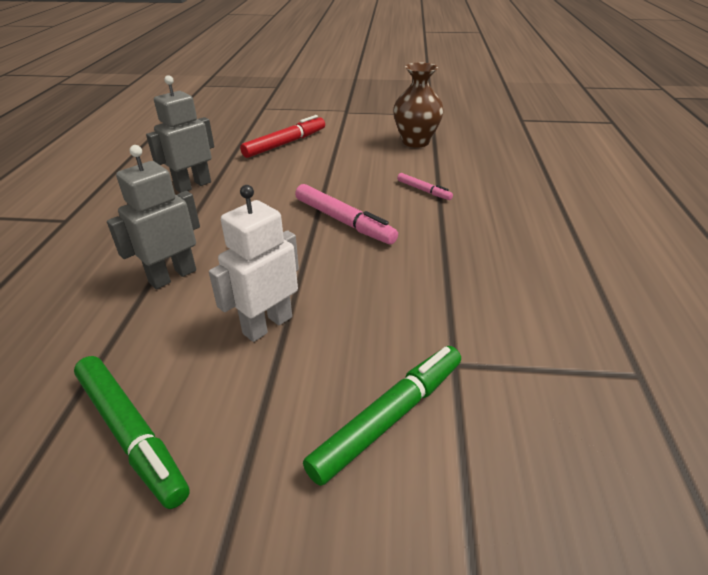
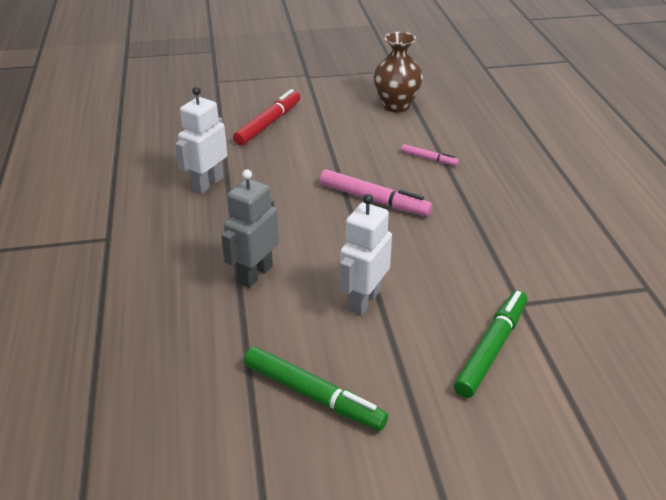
camera: 15 degrees left, 0 degrees up
(193, 185) = (207, 184): grey robot -> white robot

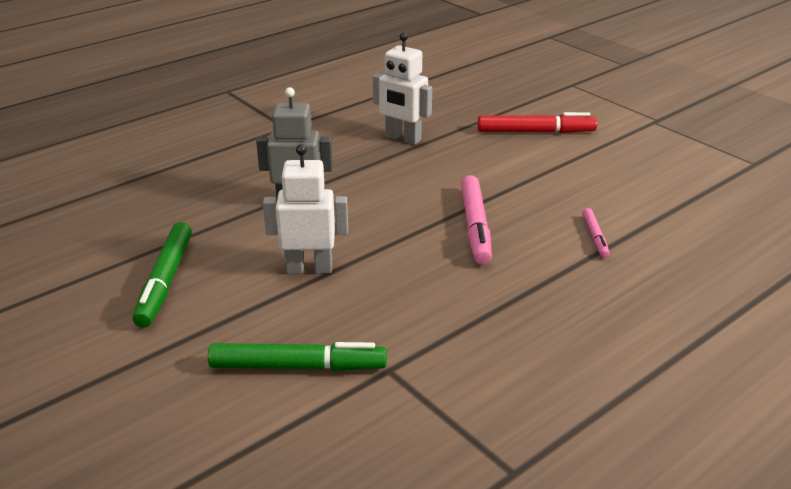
camera: 60 degrees right, 5 degrees down
(207, 184) = (402, 138): white robot -> white robot turned 150 degrees counterclockwise
(396, 105) = (675, 186): brown vase -> none

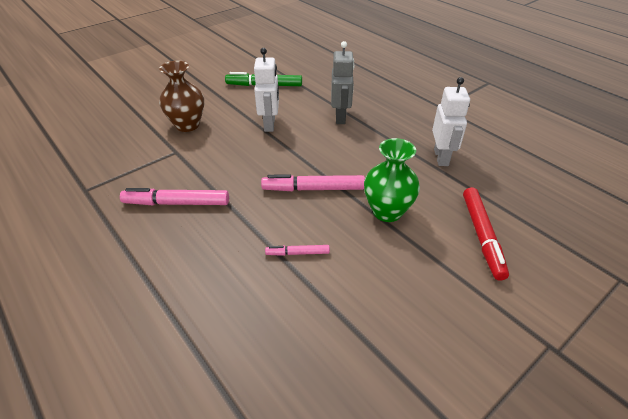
camera: 90 degrees right, 10 degrees up
(298, 367) = (187, 125): green marker -> brown vase
(402, 138) = (441, 157): white robot -> white robot turned 150 degrees clockwise
(509, 178) = (387, 211): none -> green vase
(527, 347) = (177, 203): none -> pink marker

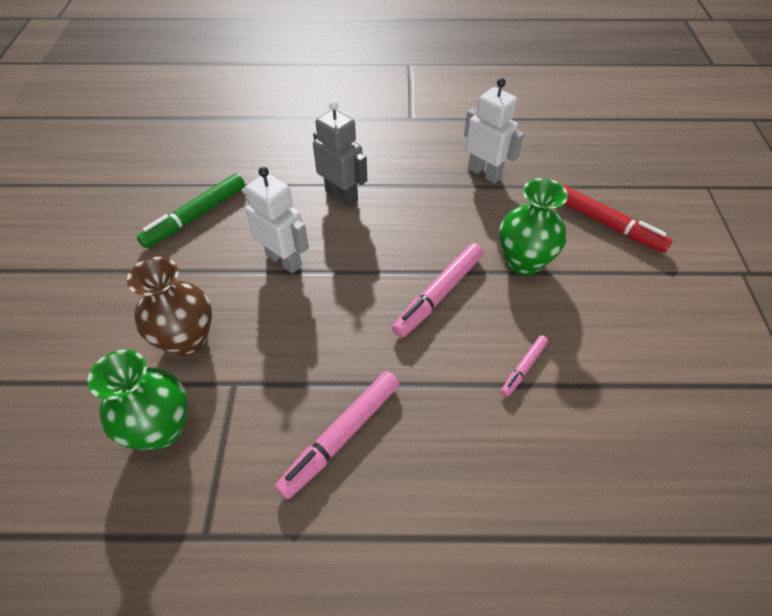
camera: 50 degrees left, 10 degrees up
(131, 146) = (162, 429): none -> green vase

